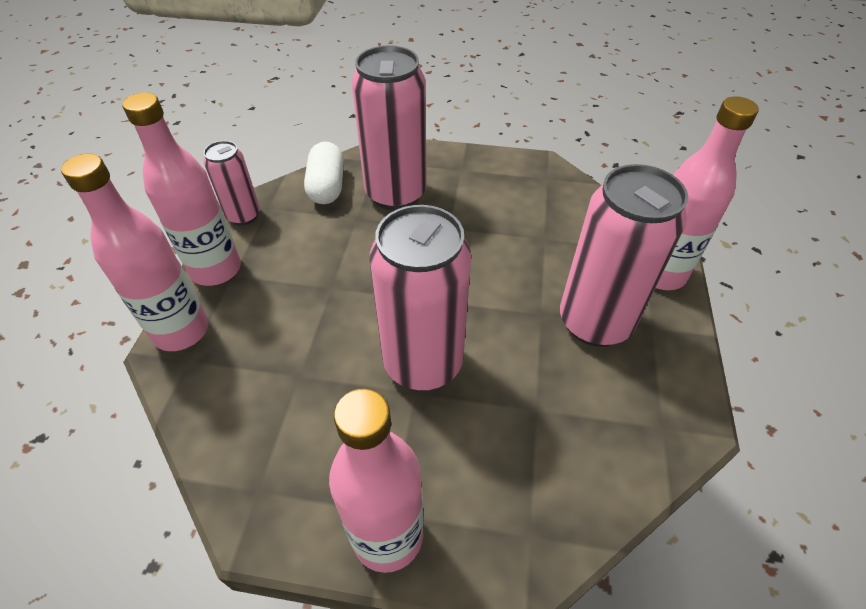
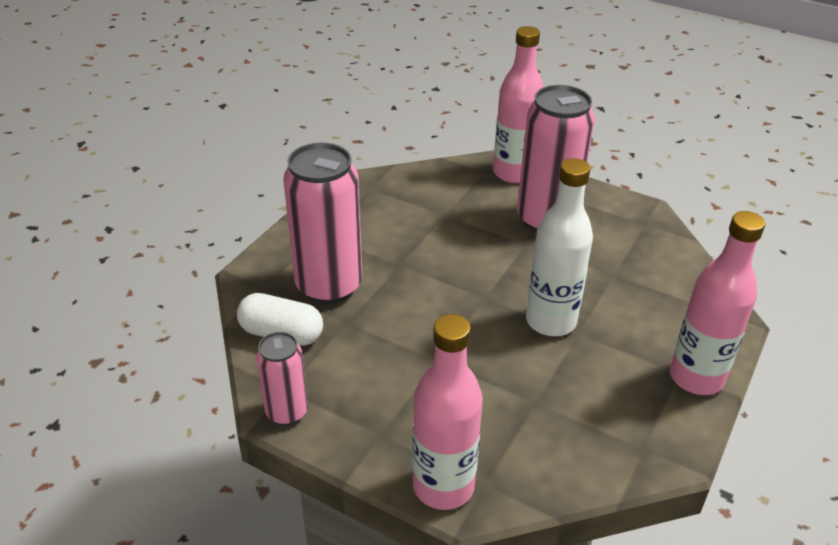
camera: 70 degrees left, 10 degrees down
(216, 269) = (364, 447): pink bottle -> none
(423, 363) = (550, 321): pink can -> white bottle

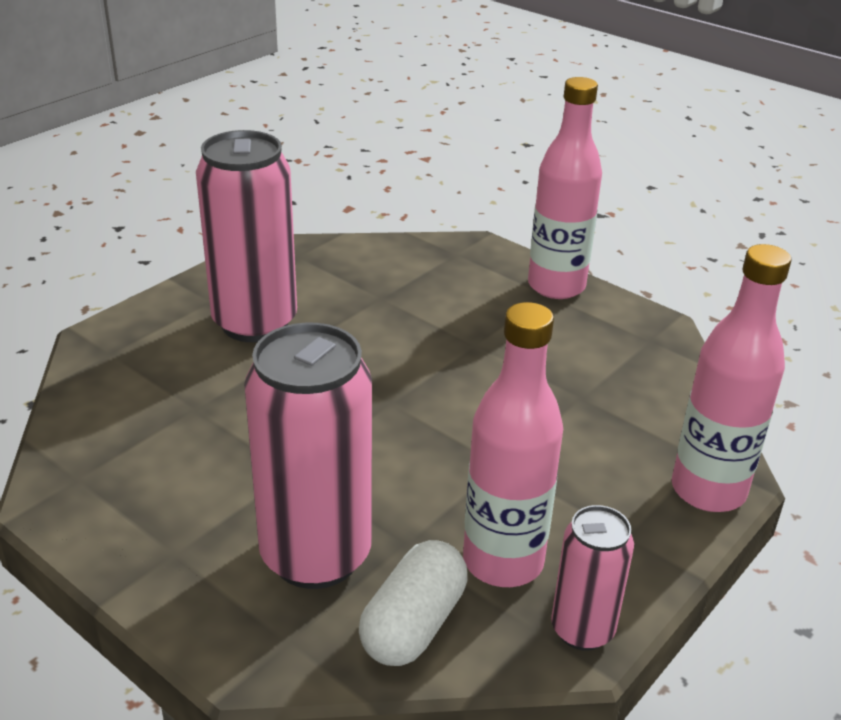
camera: 80 degrees left, 5 degrees down
(513, 173) = (133, 328): pink bottle -> pink bottle (503, 561)
(550, 321) = (450, 359): white bottle -> none

